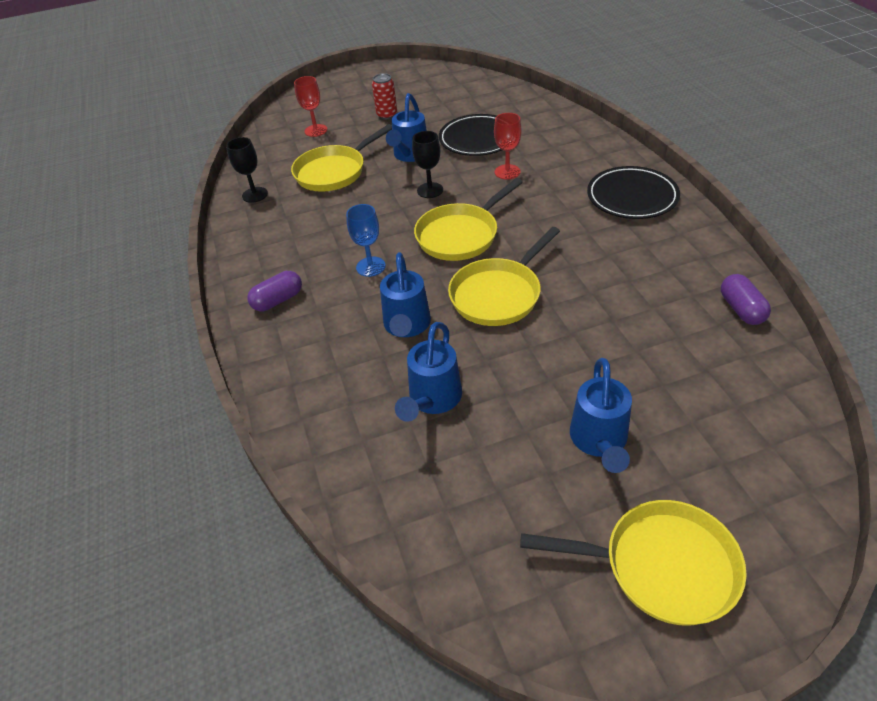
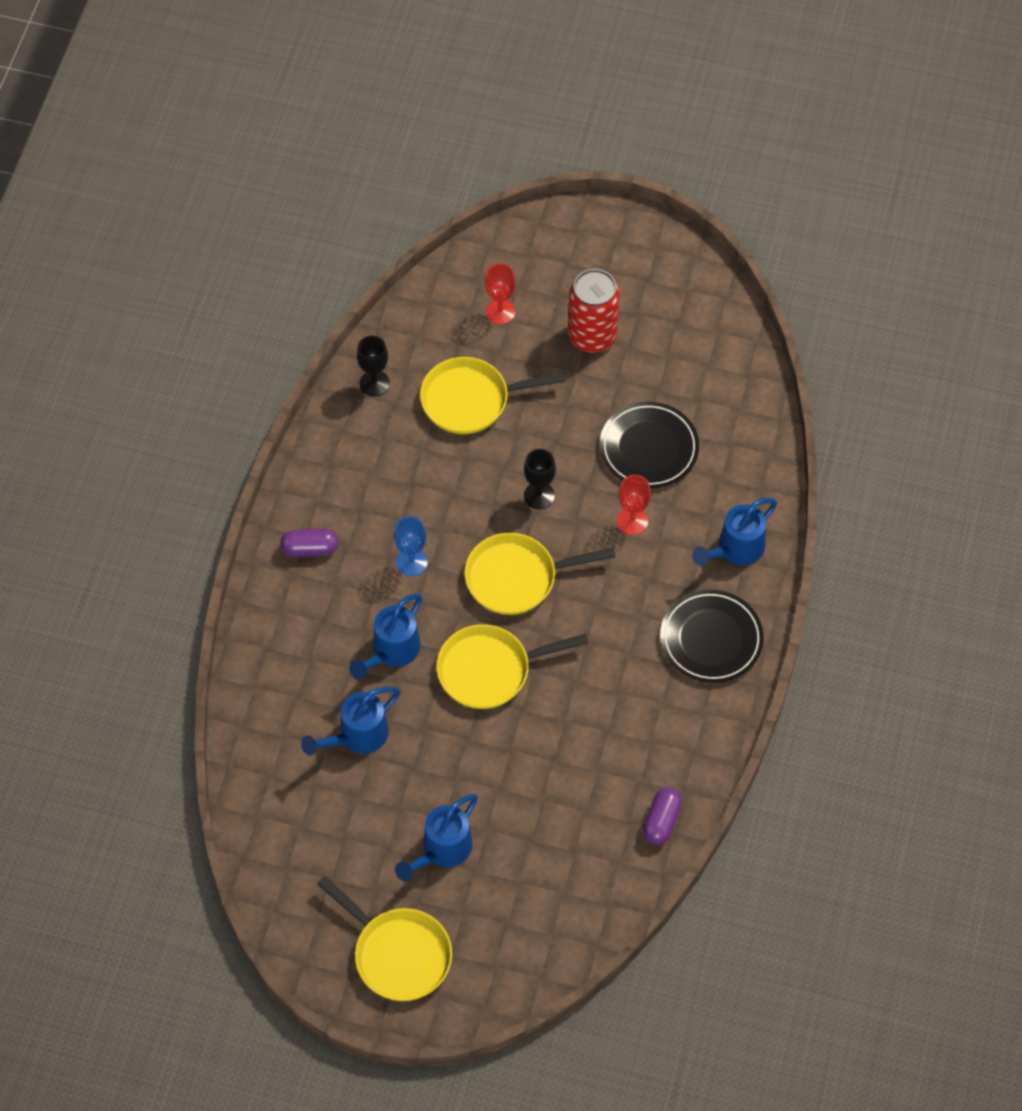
camera: 30 degrees right, 15 degrees up
(387, 115) = (592, 336): red can -> red can, size x1.74
(410, 155) = (562, 426): blue watering can -> blue watering can (736, 549)

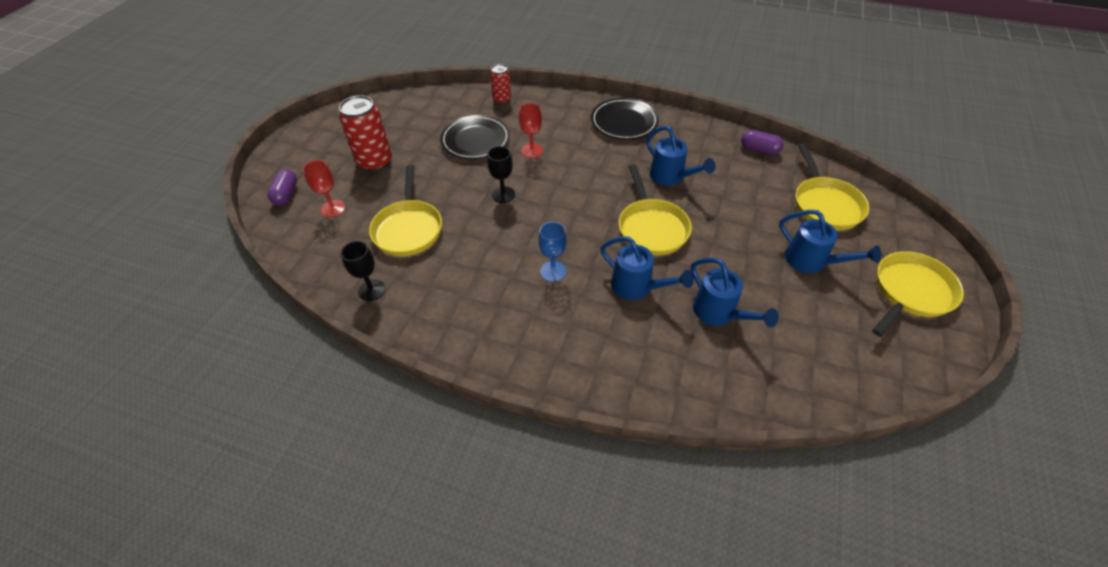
camera: 85 degrees left, 10 degrees down
(310, 549) = (532, 343): purple capsule -> purple capsule (286, 194)
(517, 578) = (572, 209): yellow pan -> yellow pan (825, 204)
(736, 549) = (559, 109): blue watering can -> blue watering can (670, 177)
(752, 470) = (502, 99): none -> red can

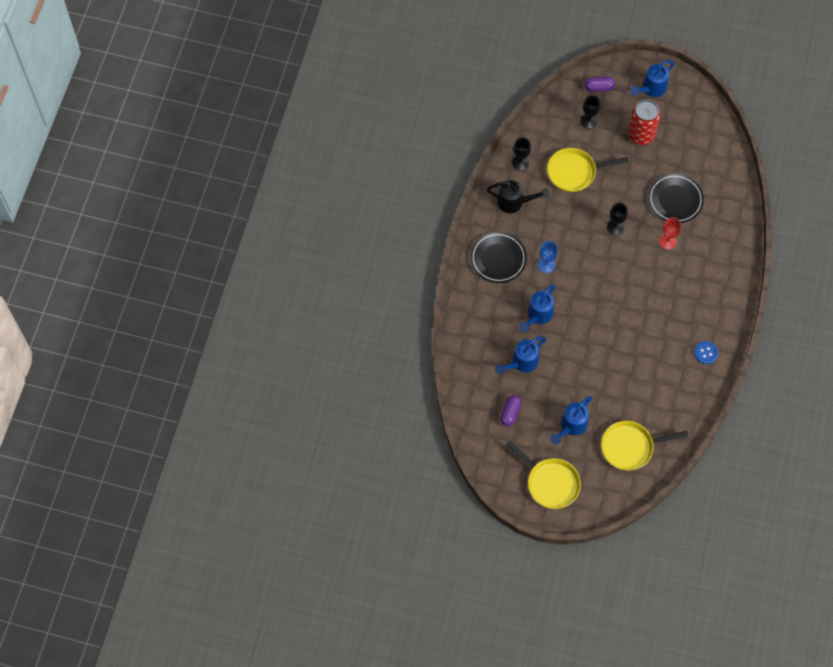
camera: 85 degrees right, 15 degrees up
(333, 208) = (588, 121): red goblet -> black goblet
(439, 302) = (514, 202): none -> black watering can
(502, 99) = (733, 212): red can -> none
(624, 122) = (714, 308): black plate -> black plate (498, 259)
(651, 228) = (592, 326): yellow pan -> none
(670, 177) = (648, 341): blue watering can -> blue watering can (651, 89)
(682, 132) = (706, 353): none -> blue button
(759, 150) = (690, 410): purple capsule -> purple capsule (510, 413)

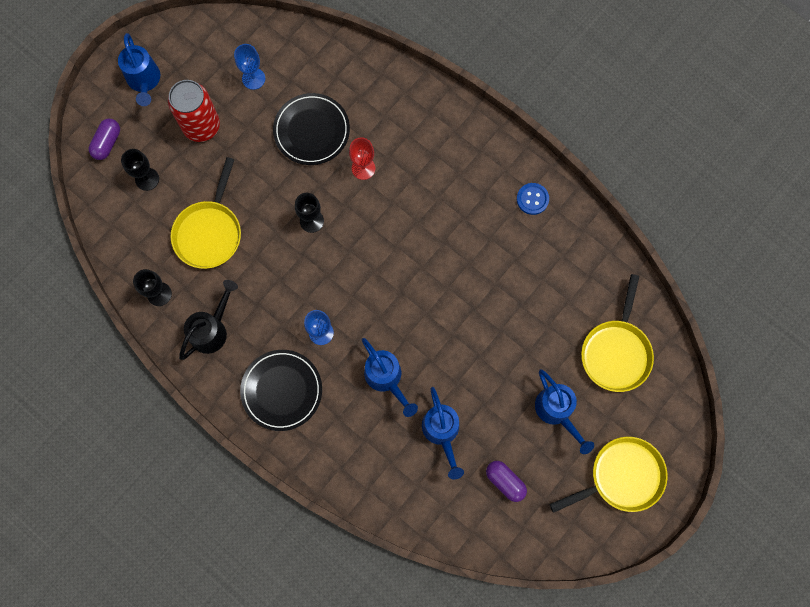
camera: 65 degrees left, 10 degrees up
(690, 150) = (253, 78): none -> blue goblet

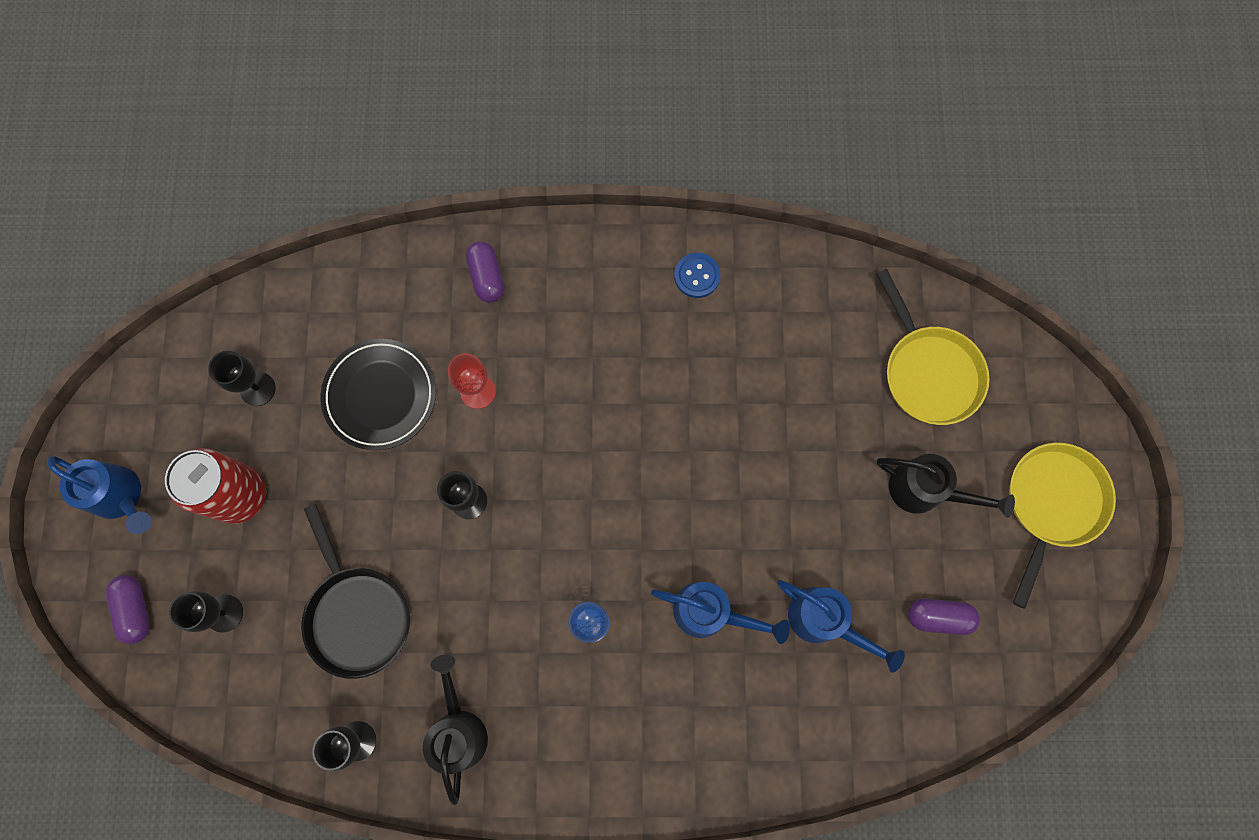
camera: 40 degrees left, 0 degrees up
(209, 232) = (357, 614): yellow pan -> black pan
(253, 78) = (258, 389): blue goblet -> black goblet
(282, 390) = (603, 730): black plate -> none
(418, 112) = (487, 277): none -> purple capsule
(556, 411) = (924, 490): blue watering can -> black watering can

